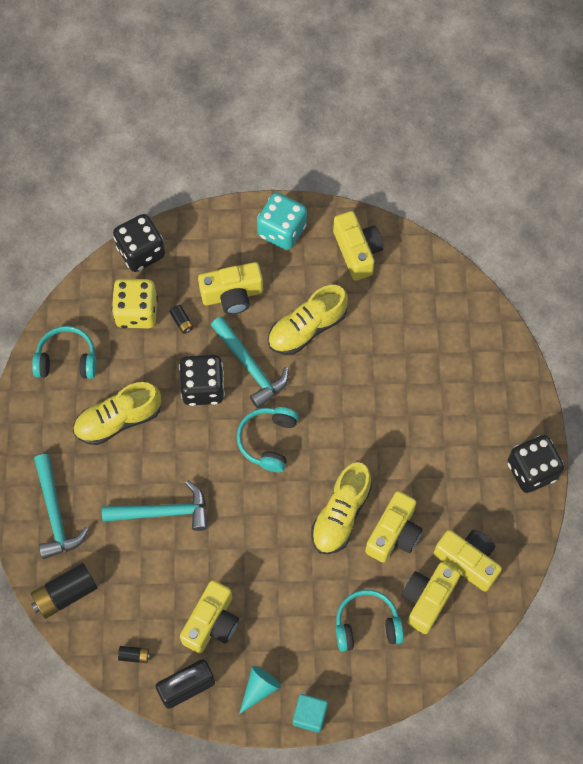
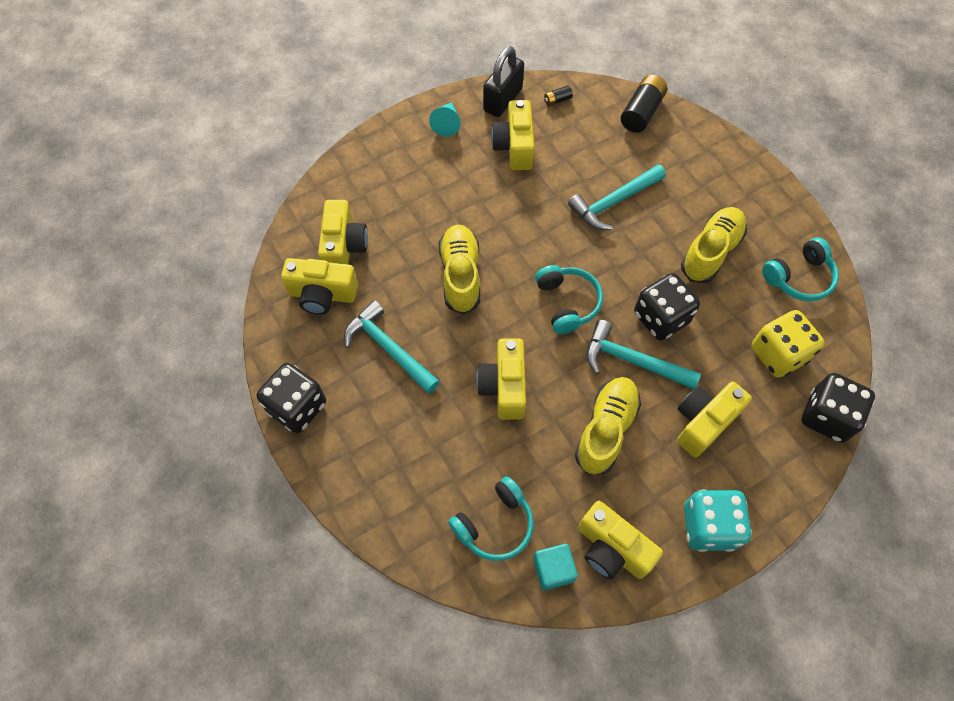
camera: 150 degrees right, 5 degrees down
(55, 513) = (698, 159): turquoise hammer -> turquoise hammer (389, 349)
(182, 322) = (729, 368): black battery -> none
(310, 715) = (396, 125): turquoise cube -> turquoise cube (553, 570)
(367, 624) = (386, 204): turquoise headphones -> turquoise headphones (495, 525)
(394, 534) = (403, 283): yellow camera -> yellow camera (504, 387)

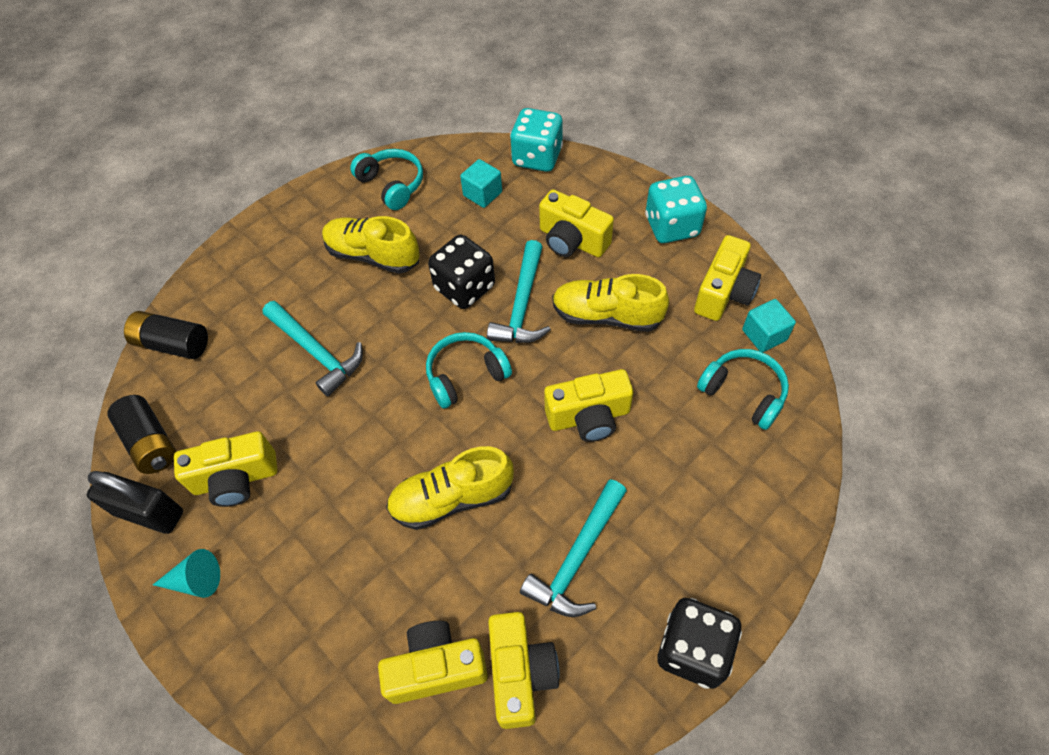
camera: 100 degrees left, 5 degrees down
(557, 100) = (151, 442): black battery -> black battery, size x2.09
(778, 354) = (482, 194): yellow dice -> turquoise cube
(826, 416) = (537, 157): black dice -> turquoise dice

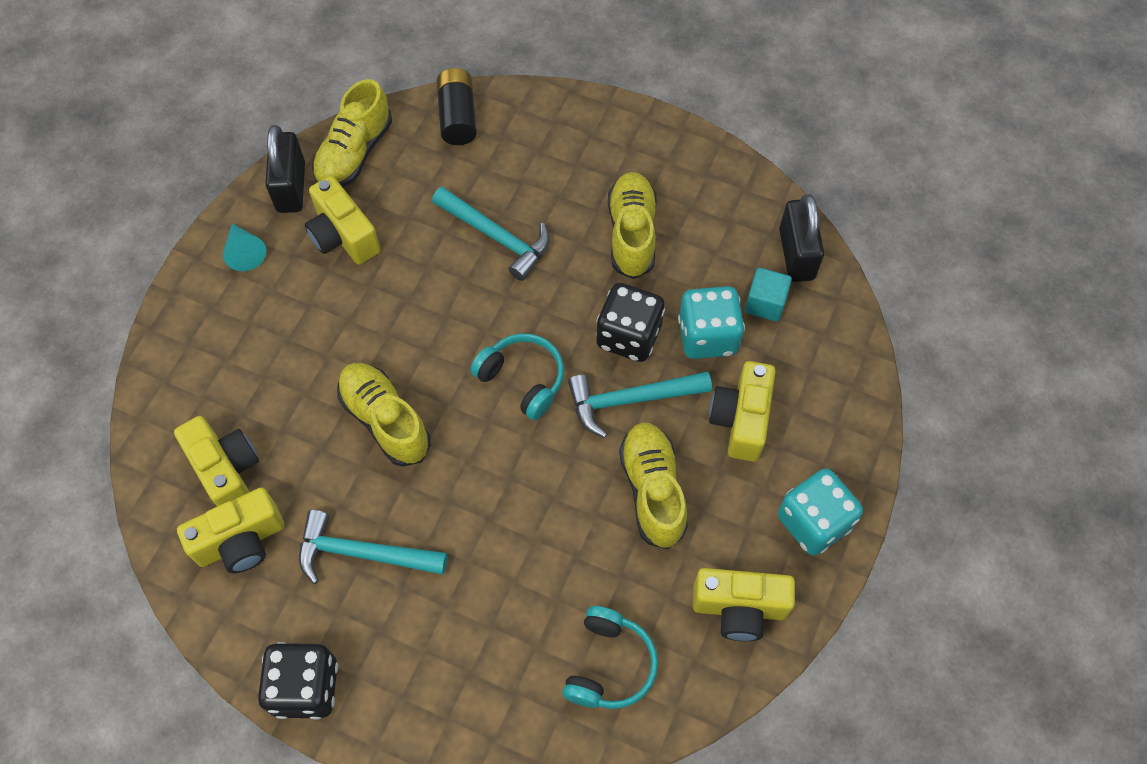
camera: 65 degrees right, 5 degrees up
(151, 442) = (354, 153): black battery -> yellow shoe
(316, 351) = (496, 236): turquoise hammer -> turquoise hammer turned 75 degrees counterclockwise
(392, 185) = (734, 210): turquoise headphones -> none
(452, 162) = (796, 254): none -> black padlock
(537, 157) = (849, 339): turquoise dice -> turquoise dice (707, 336)
(589, 417) = (518, 513): yellow camera -> none
(764, 335) = (697, 669): turquoise cube -> none

